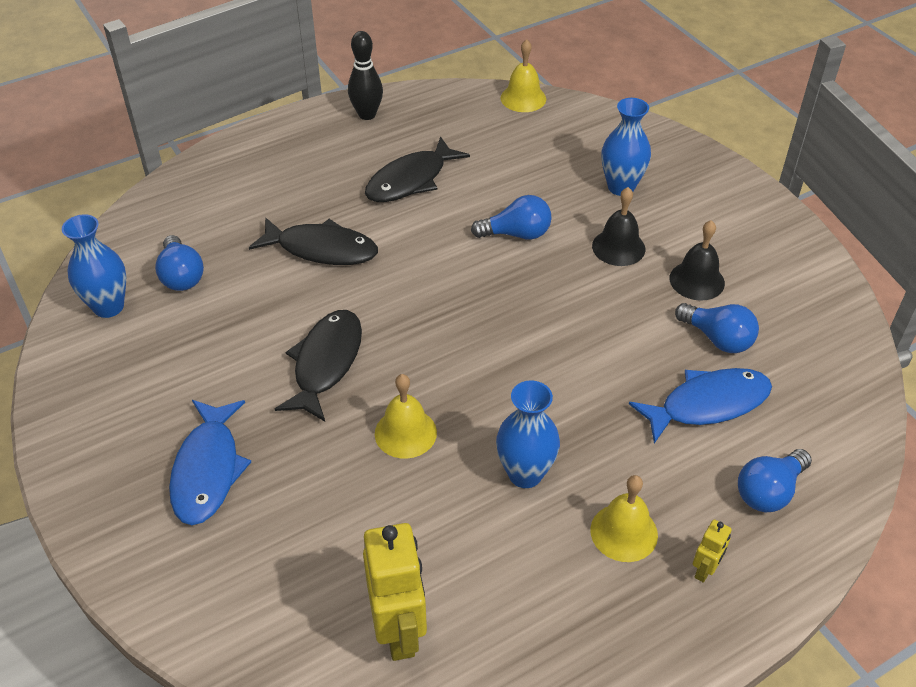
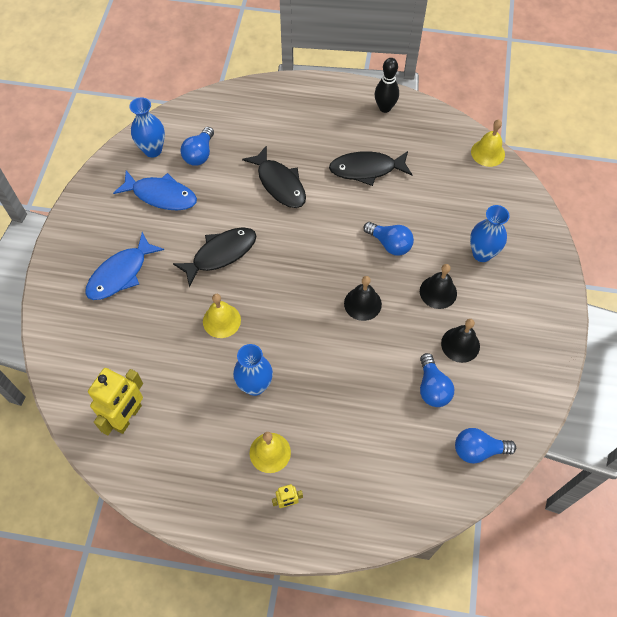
camera: 40 degrees right, 15 degrees up
(552, 308) = (362, 303): none -> black bell
(708, 404) = (384, 420): blue fish -> blue fish (161, 195)
(769, 491) = (363, 491): blue light bulb -> blue light bulb (478, 450)

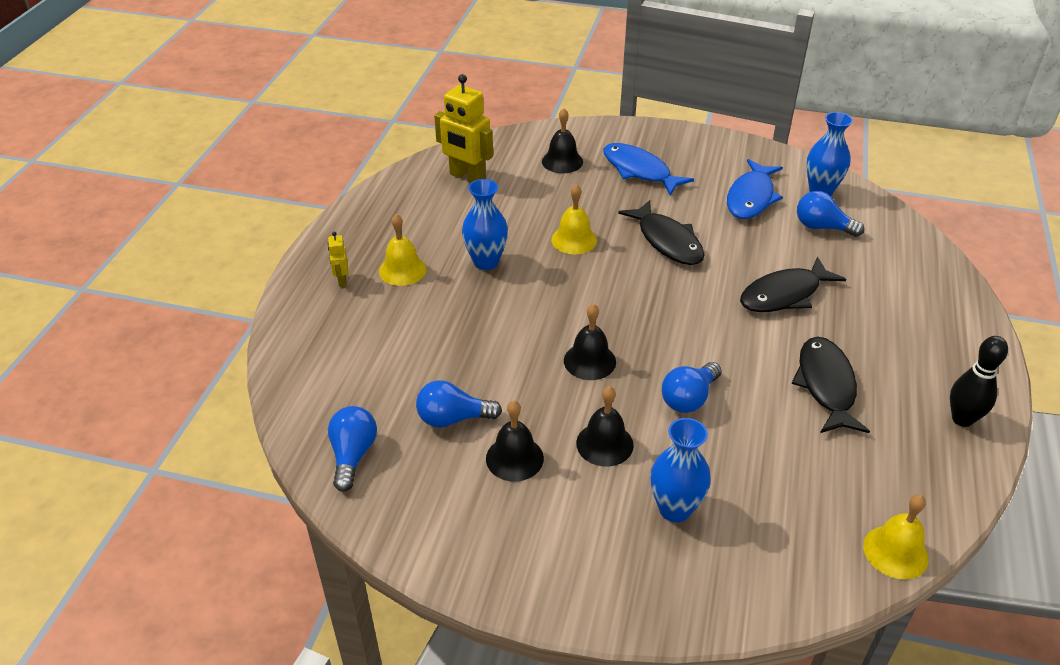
camera: 95 degrees right, 20 degrees down
(103, 336) = (562, 161): none -> black bell

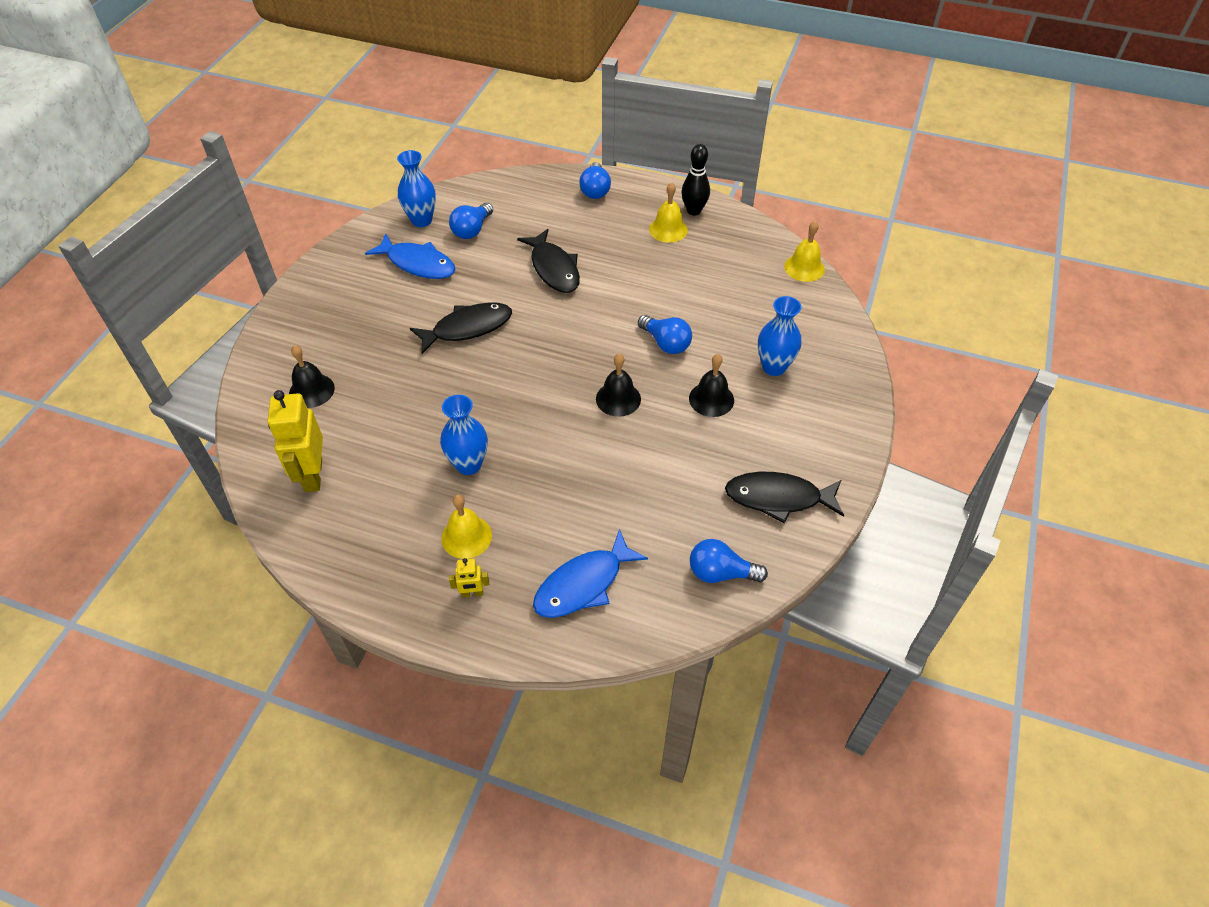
camera: 85 degrees left, 10 degrees up
(453, 418) = (680, 497): blue light bulb -> blue light bulb (595, 190)
(467, 177) = (313, 475): yellow robot -> yellow robot turned 135 degrees clockwise
(514, 458) = (725, 457): black bell -> none
(574, 240) = (449, 393): yellow bell -> yellow bell (668, 229)
(639, 171) = (350, 332): blue fish -> blue fish (583, 584)
(826, 385) = (657, 267): black fish -> black fish (778, 498)

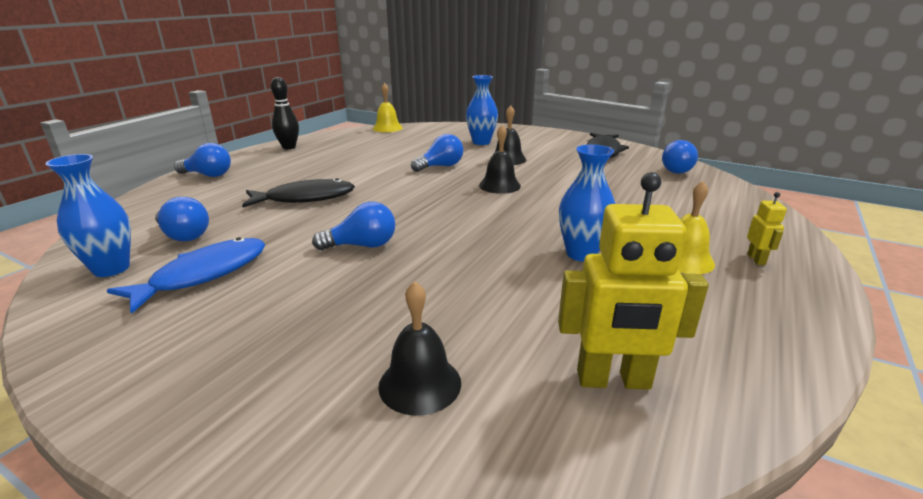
camera: 80 degrees left, 25 degrees down
(467, 328) = (362, 246): black fish -> blue light bulb
(583, 584) = (713, 211): blue fish -> none
(668, 229) = (301, 156): yellow bell -> none

